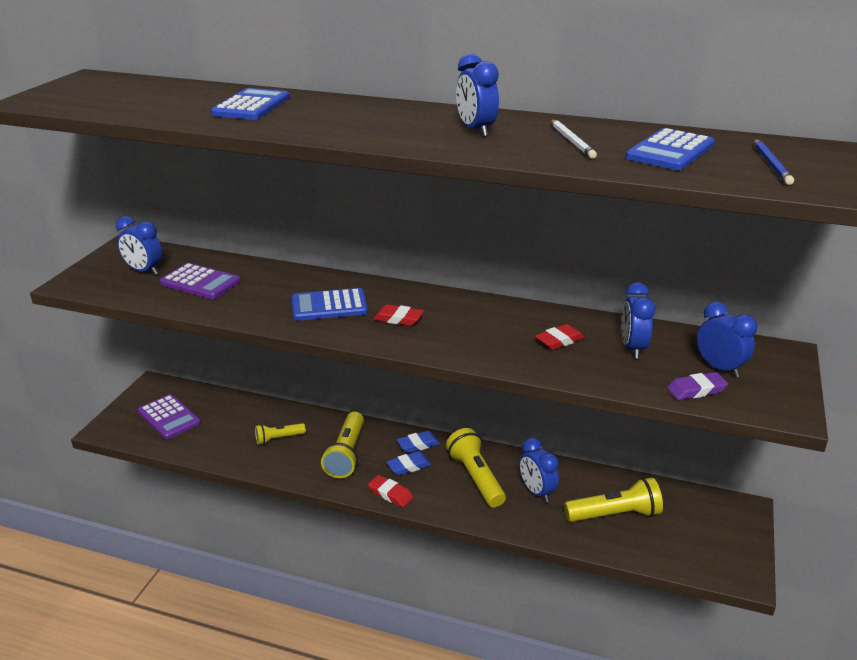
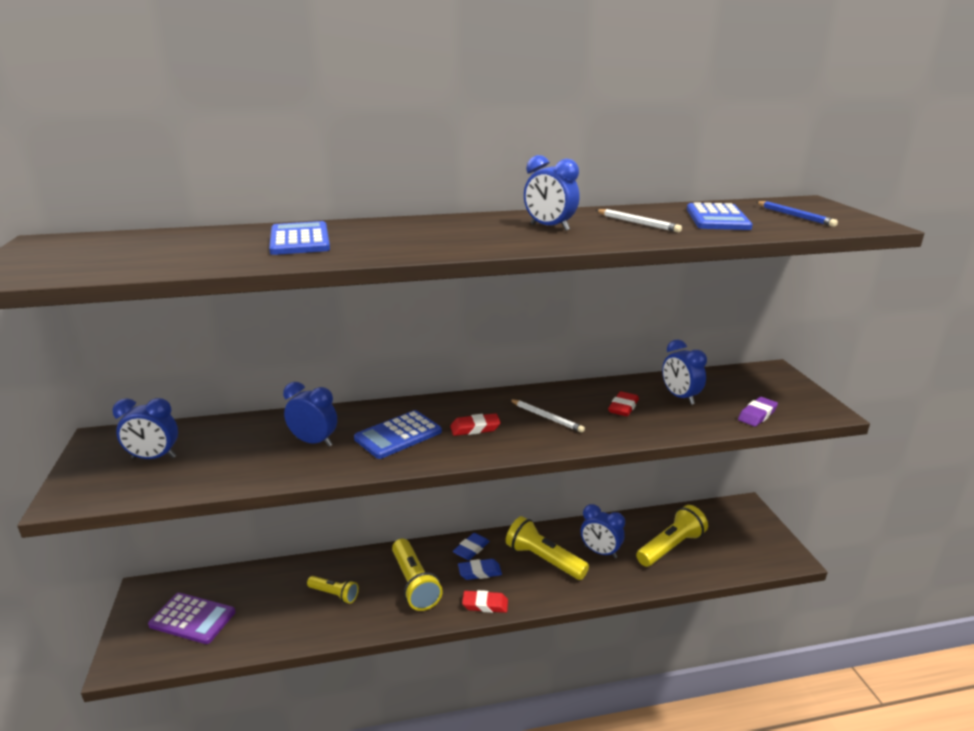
camera: 30 degrees left, 5 degrees down
(200, 282) = (235, 451): purple calculator -> none
(278, 439) = (334, 594): yellow flashlight -> yellow flashlight turned 105 degrees counterclockwise
(409, 466) = (479, 572): blue eraser -> blue eraser turned 45 degrees clockwise
(473, 328) = (546, 417): none -> white pencil
(719, 368) = (751, 394): blue clock -> blue clock (314, 442)

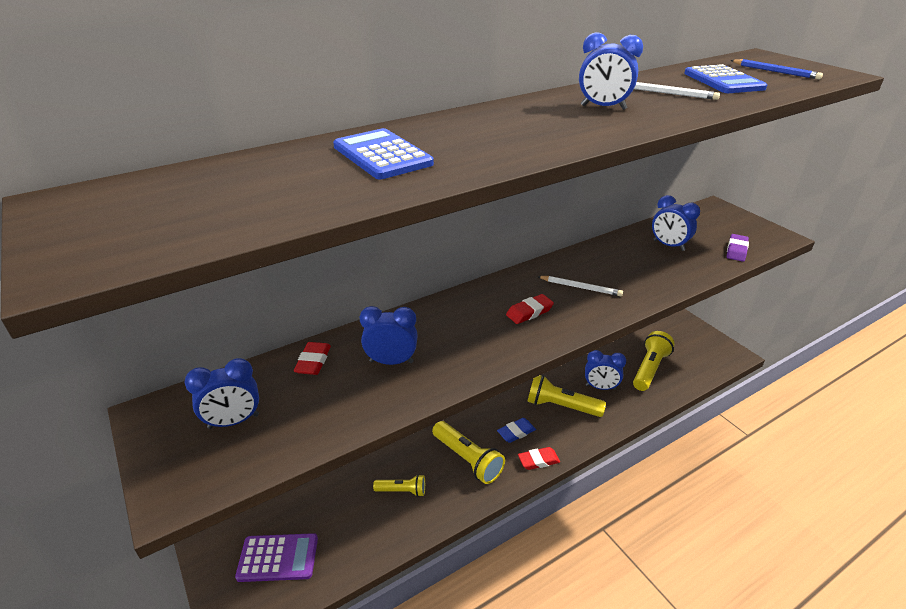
camera: 20 degrees left, 10 degrees up
(398, 435) = (466, 335): blue calculator -> none
(471, 549) = (496, 413): blue eraser -> none
(623, 407) = (633, 264): red eraser -> red eraser (313, 361)

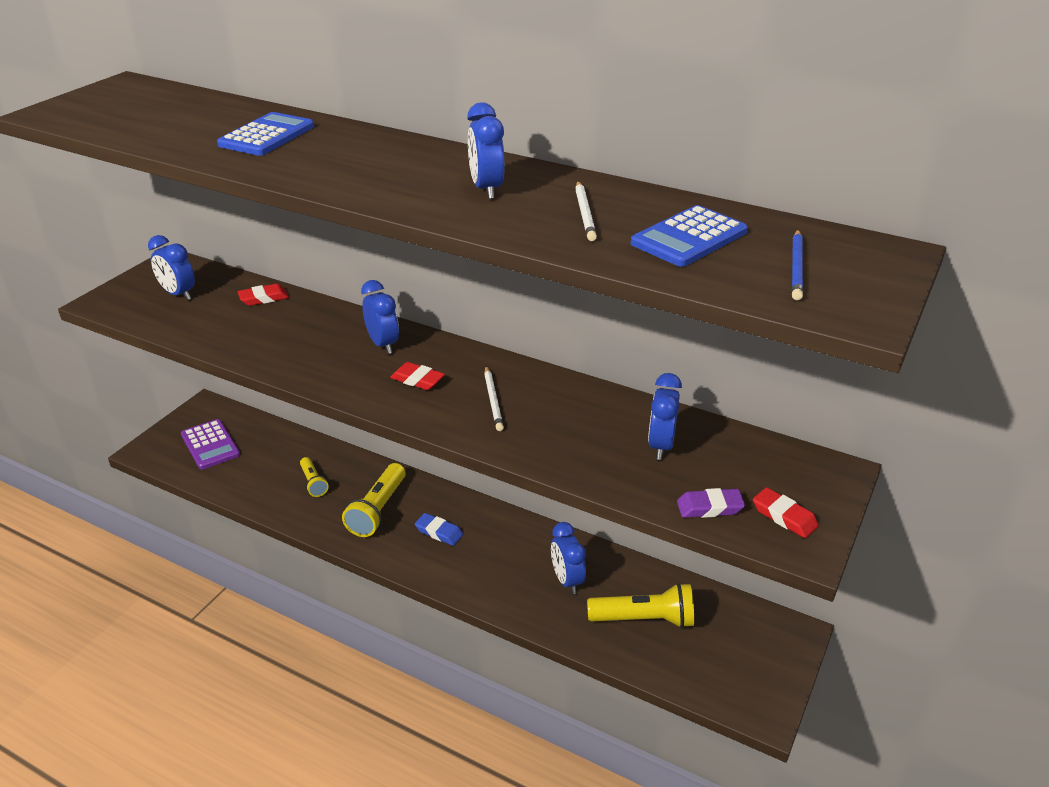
camera: 60 degrees right, 0 degrees up
(391, 362) = (286, 331): blue clock -> blue clock (383, 344)
(538, 460) = (409, 561): red eraser -> red eraser (784, 516)
(561, 406) = (506, 555): yellow flashlight -> none

